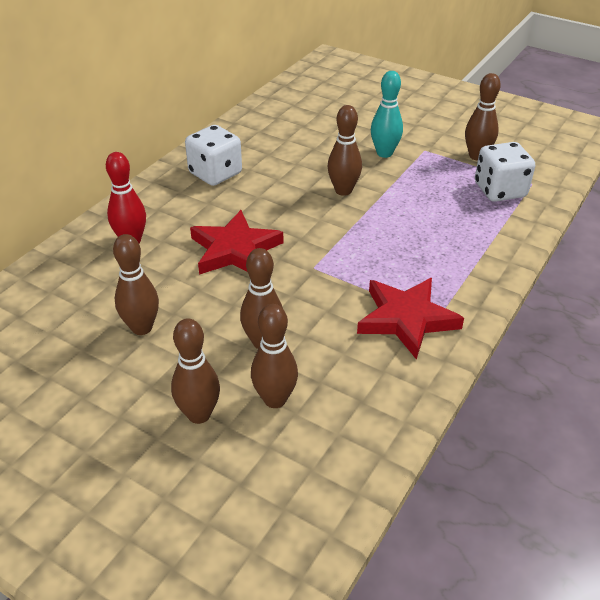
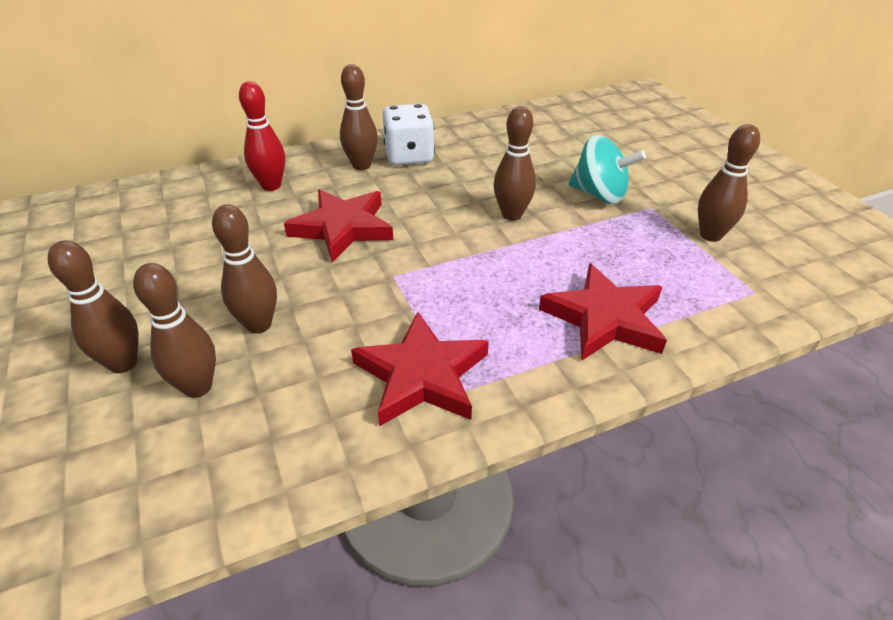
camera: 35 degrees right, 0 degrees up
(142, 328) = (184, 261): brown bowling pin -> brown bowling pin (361, 165)
(384, 153) = (599, 195): turquoise bowling pin -> turquoise spinning top
(471, 235) = (605, 318): none -> red star
(500, 190) = (700, 283): white dice -> none

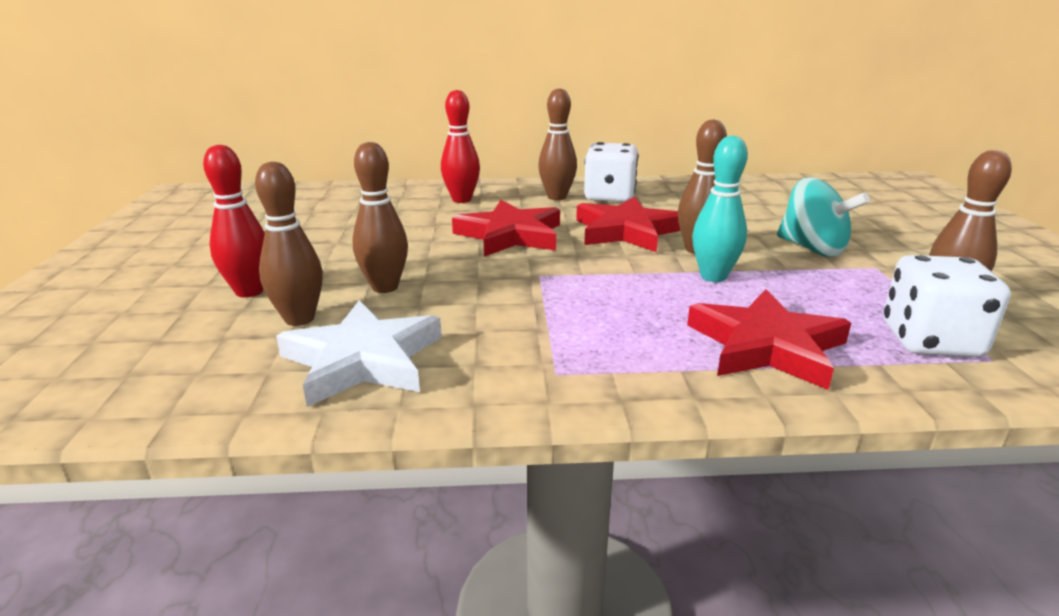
camera: 20 degrees right, 15 degrees down
(123, 363) = (249, 291): brown bowling pin -> red bowling pin
(288, 422) = (363, 360): none -> white star
(421, 375) = (521, 352): red star -> red star (626, 231)
(537, 246) = (713, 276): none -> turquoise bowling pin
(712, 283) = (930, 341): none -> white dice

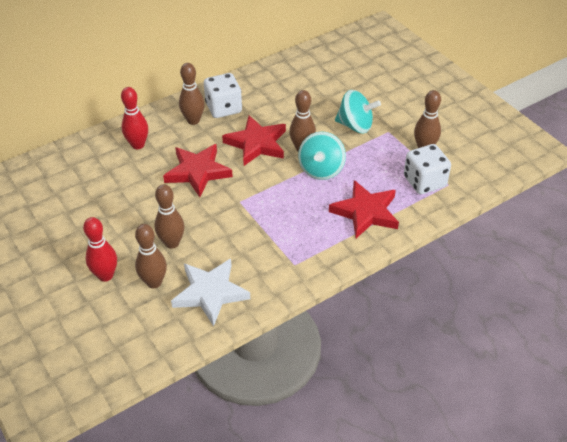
camera: 30 degrees left, 20 degrees up
(713, 276) = (321, 169): turquoise bowling pin -> turquoise spinning top

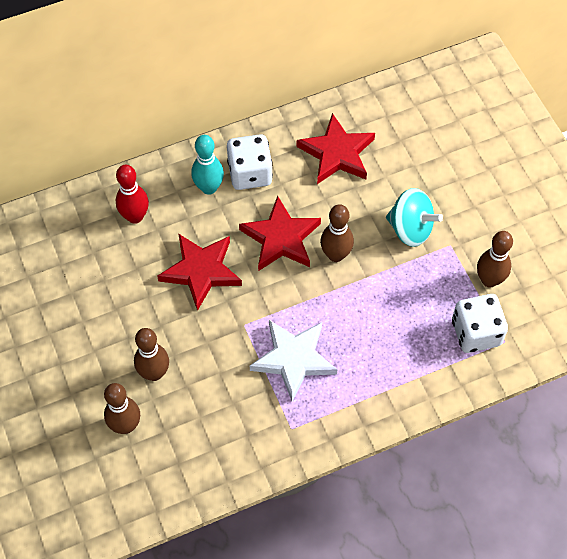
camera: 10 degrees right, 15 degrees up
(105, 275) = (72, 406): red bowling pin -> none
(193, 120) = (209, 188): brown bowling pin -> turquoise bowling pin
(210, 293) = (187, 452): white star -> white star (293, 359)
(321, 169) = (352, 292): turquoise spinning top -> none
(366, 212) = (392, 367): red star -> red star (337, 153)

